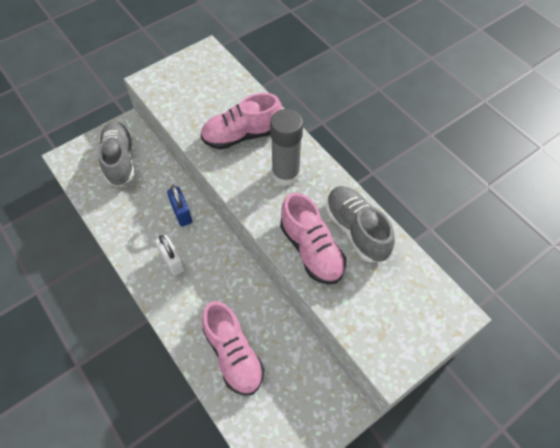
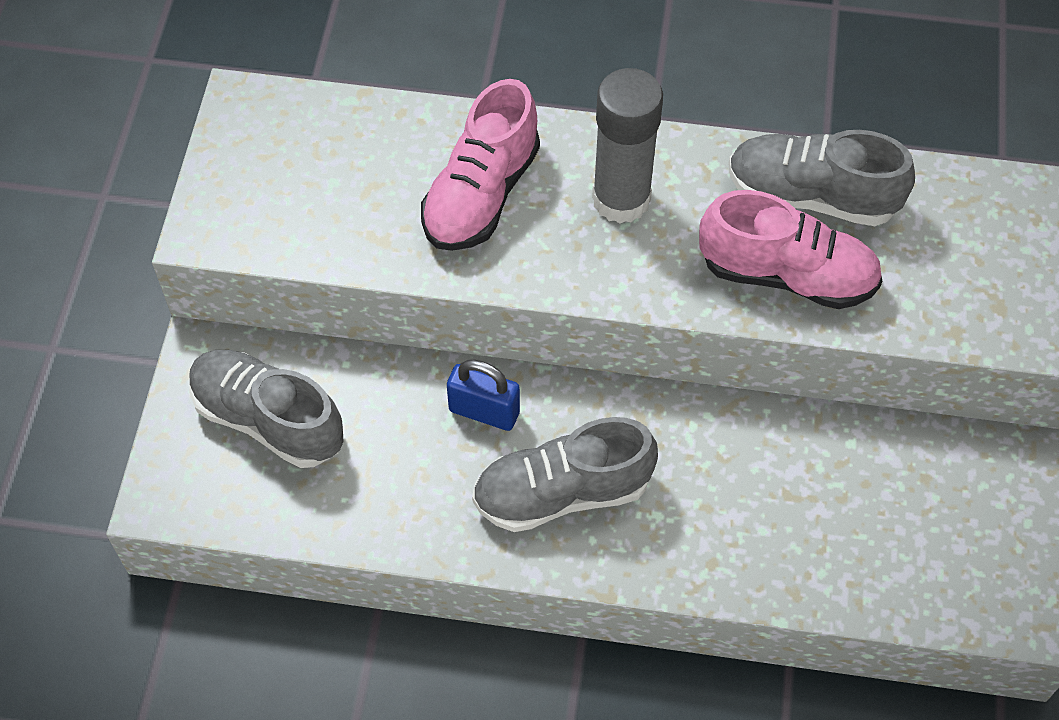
camera: 45 degrees left, 0 degrees up
(172, 261) = (562, 493): white padlock -> grey shoe
(233, 354) = (809, 533): pink shoe -> none

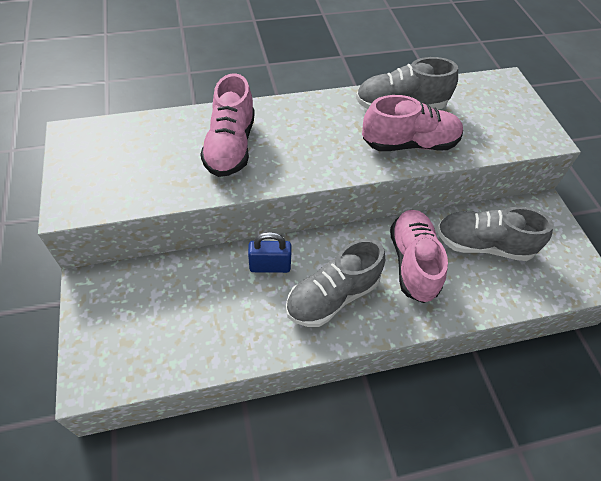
camera: 25 degrees left, 5 degrees down
(268, 420) = (143, 310): grey shoe -> grey shoe (483, 245)
(621, 199) = (307, 130): grey glue stick -> none
(722, 481) = (412, 262): none -> pink shoe

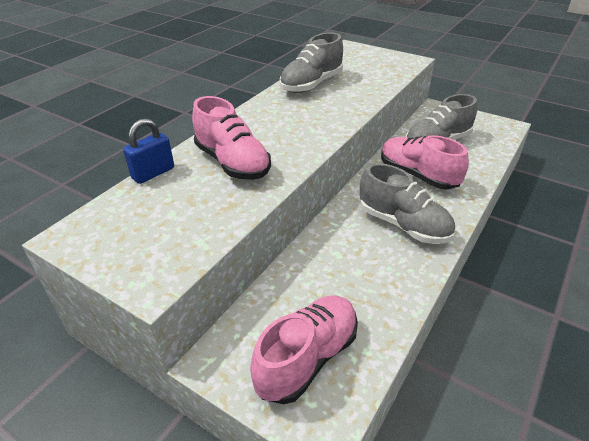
camera: 40 degrees left, 15 degrees down
(270, 266) = (339, 238): blue padlock -> blue padlock (153, 173)
(332, 296) = (403, 225): grey shoe -> grey shoe turned 60 degrees counterclockwise
(409, 144) = (348, 99): pink shoe -> pink shoe (307, 358)

